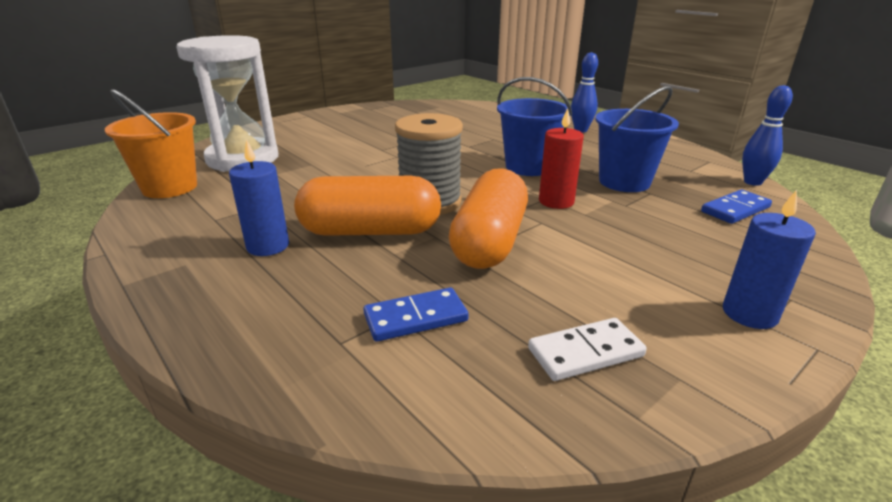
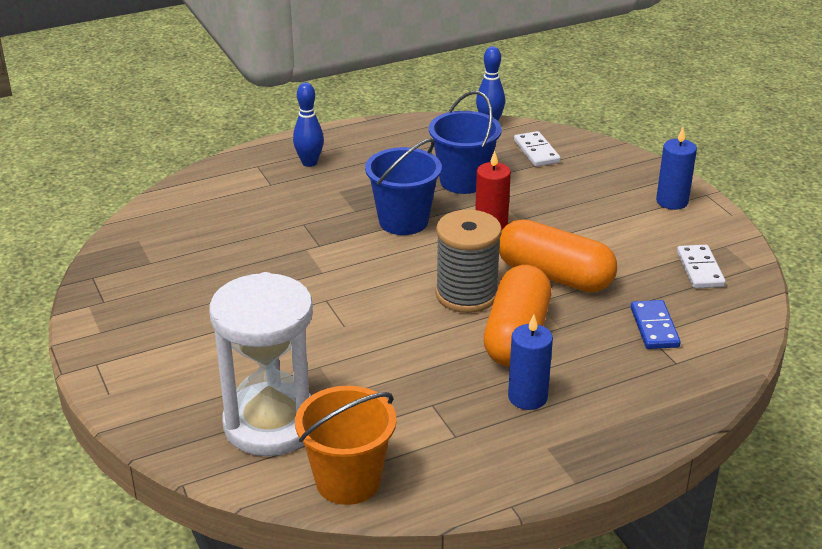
camera: 75 degrees left, 5 degrees up
(735, 209) = (536, 151): blue domino -> white domino

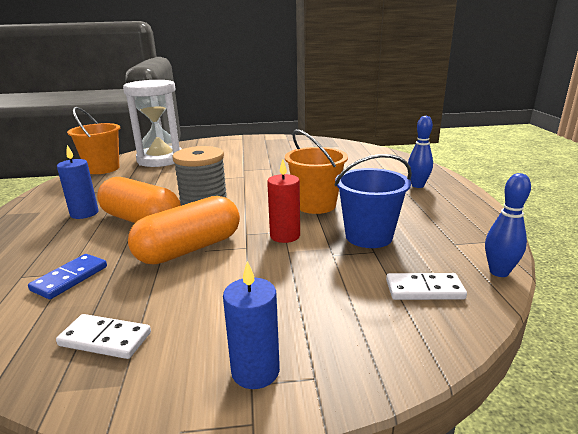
camera: 110 degrees right, 10 degrees down
(403, 221) = (316, 205): blue bucket -> orange bucket
(654, 327) = (70, 278): blue domino -> blue domino turned 75 degrees counterclockwise

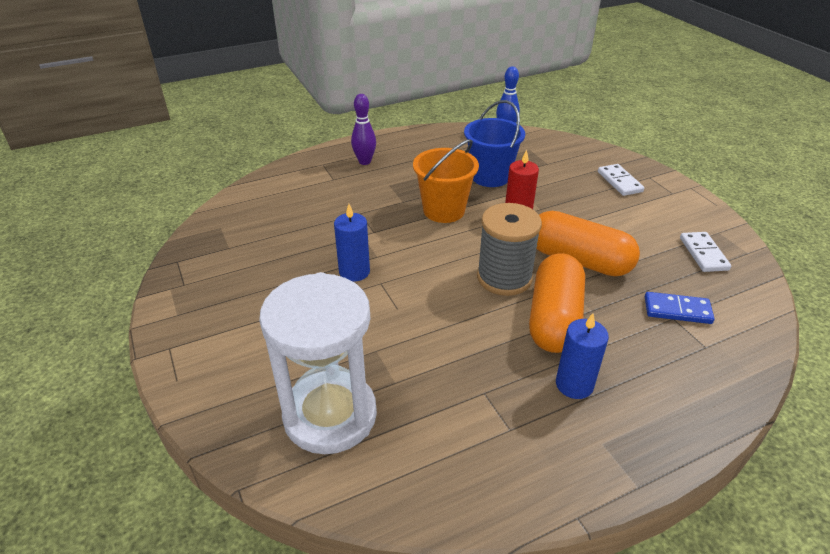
camera: 110 degrees left, 15 degrees up
(103, 169) = (407, 485): orange bucket -> none
(255, 371) = (664, 193): blue candle -> blue candle (354, 272)
(417, 185) = (364, 161): blue bowling pin -> purple bowling pin
(424, 289) = (546, 152): white domino -> white domino (619, 182)

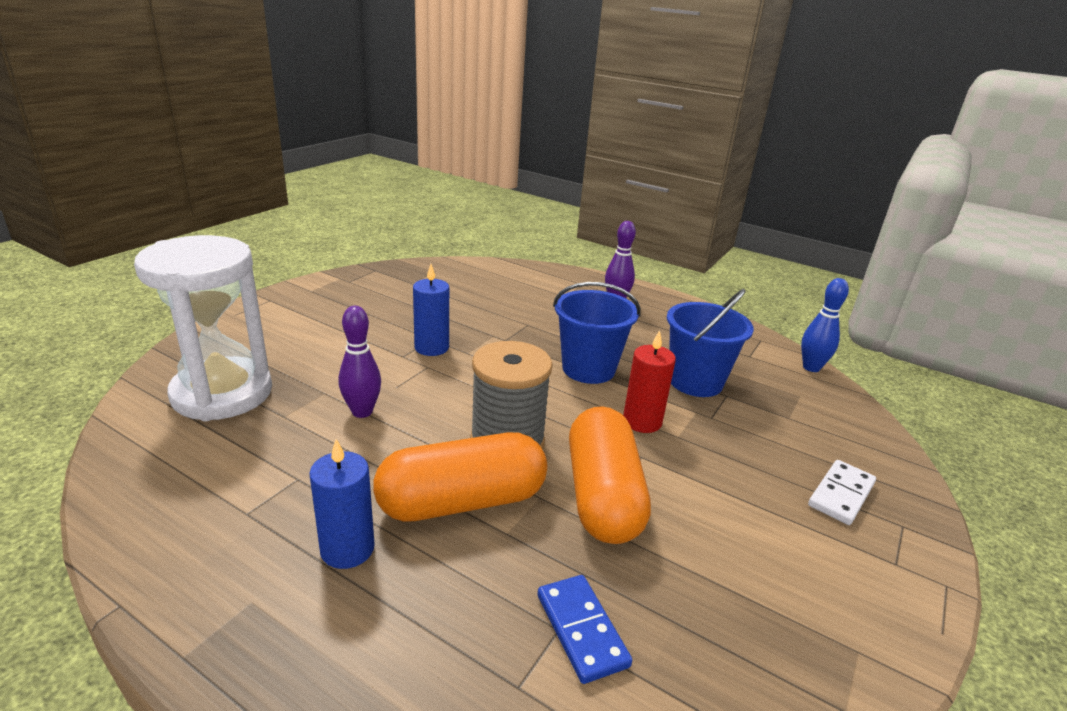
camera: 55 degrees right, 10 degrees down
(420, 336) = (362, 412): none -> purple bowling pin
(444, 210) = (588, 369): orange bucket -> blue bucket
(703, 254) = (766, 638): white domino -> none

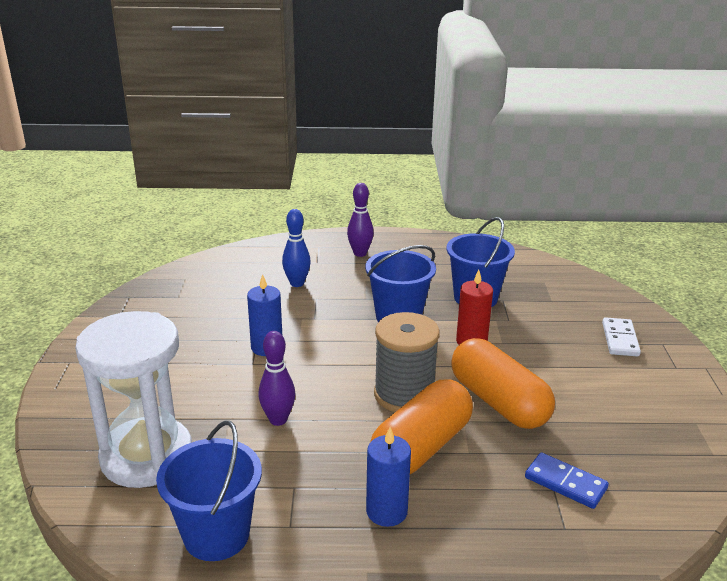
camera: 30 degrees left, 0 degrees up
(180, 487) = (216, 535): none -> blue bucket
(811, 367) = (533, 258): blue bowling pin -> blue bowling pin (297, 283)

